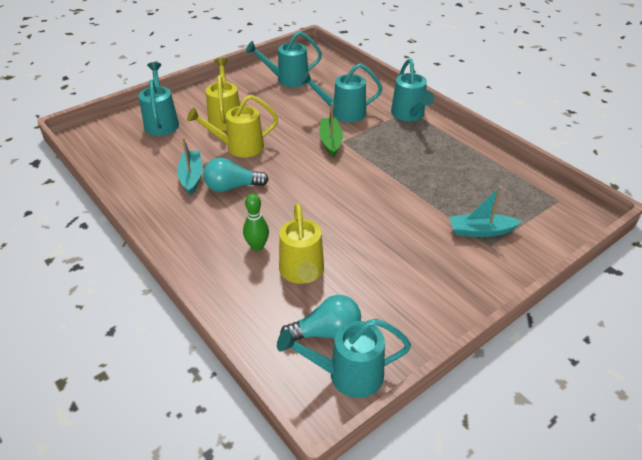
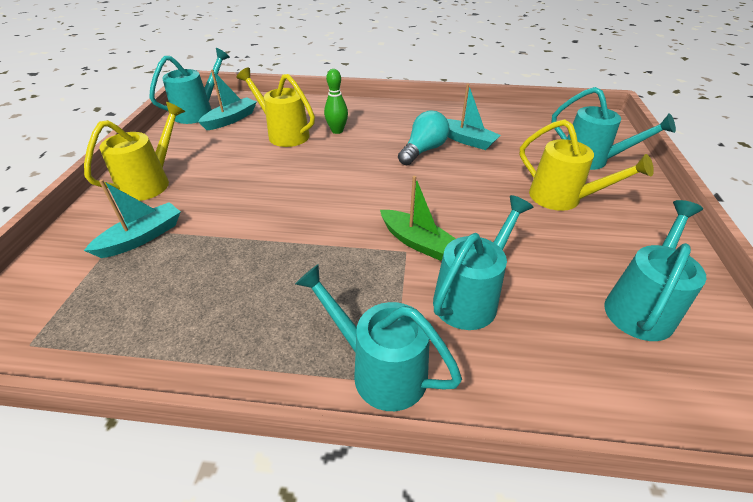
camera: 135 degrees right, 0 degrees up
(239, 147) = (485, 180): yellow watering can -> yellow watering can (151, 182)
(326, 332) = (231, 119): turquoise light bulb -> turquoise boat

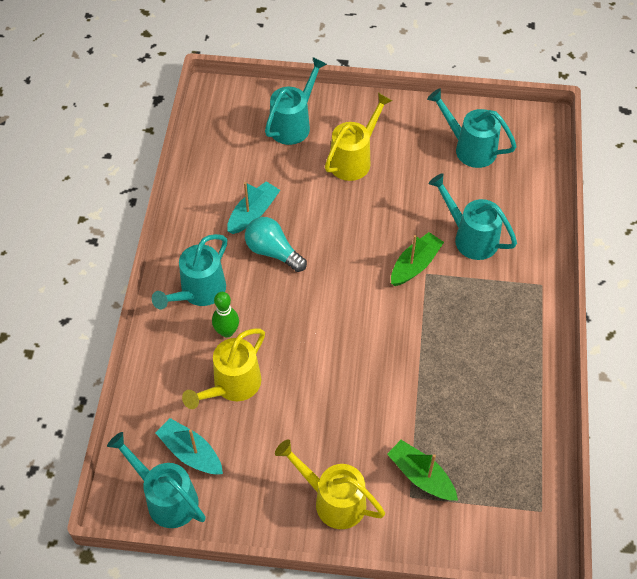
camera: 90 degrees left, 15 degrees up
(142, 237) = (421, 476): turquoise boat -> green boat
(379, 369) = (534, 291): turquoise watering can -> turquoise watering can (198, 292)

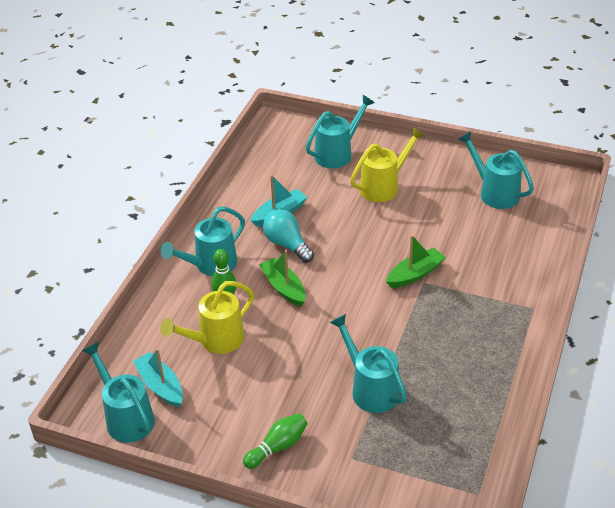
camera: 15 degrees right, 15 degrees down
(333, 500) = (278, 447): yellow watering can -> green bowling pin
(421, 476) = (368, 443): green boat -> green boat (284, 288)
(470, 237) = (474, 260): turquoise watering can -> turquoise watering can (370, 388)

